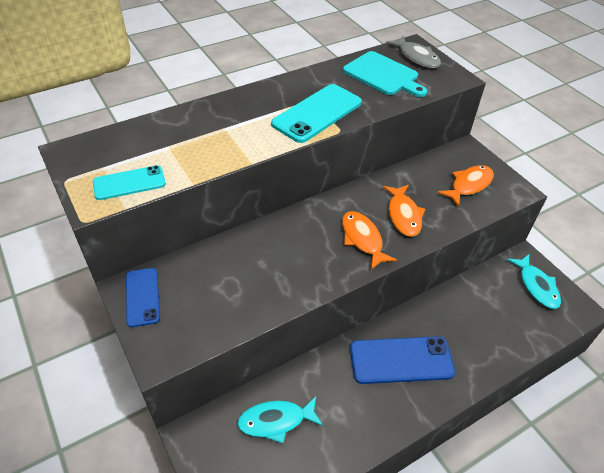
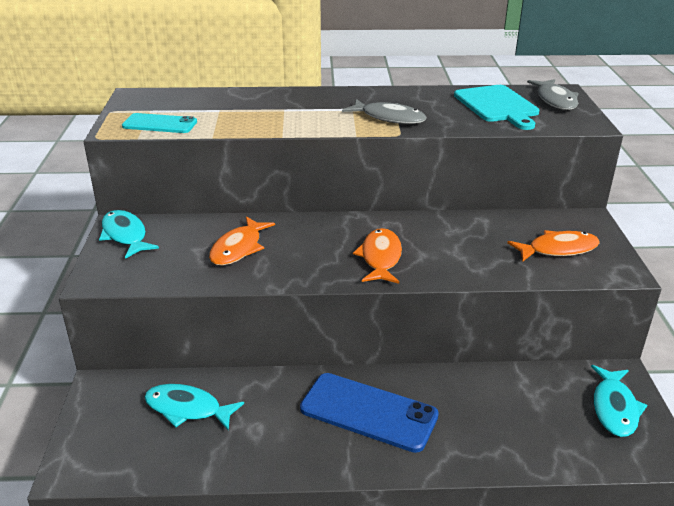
camera: 30 degrees right, 15 degrees down
(142, 297) = (125, 235): blue phone -> turquoise fish
(317, 113) = (389, 118): turquoise phone -> grey fish
(403, 215) = (448, 252): orange fish -> orange fish (238, 248)

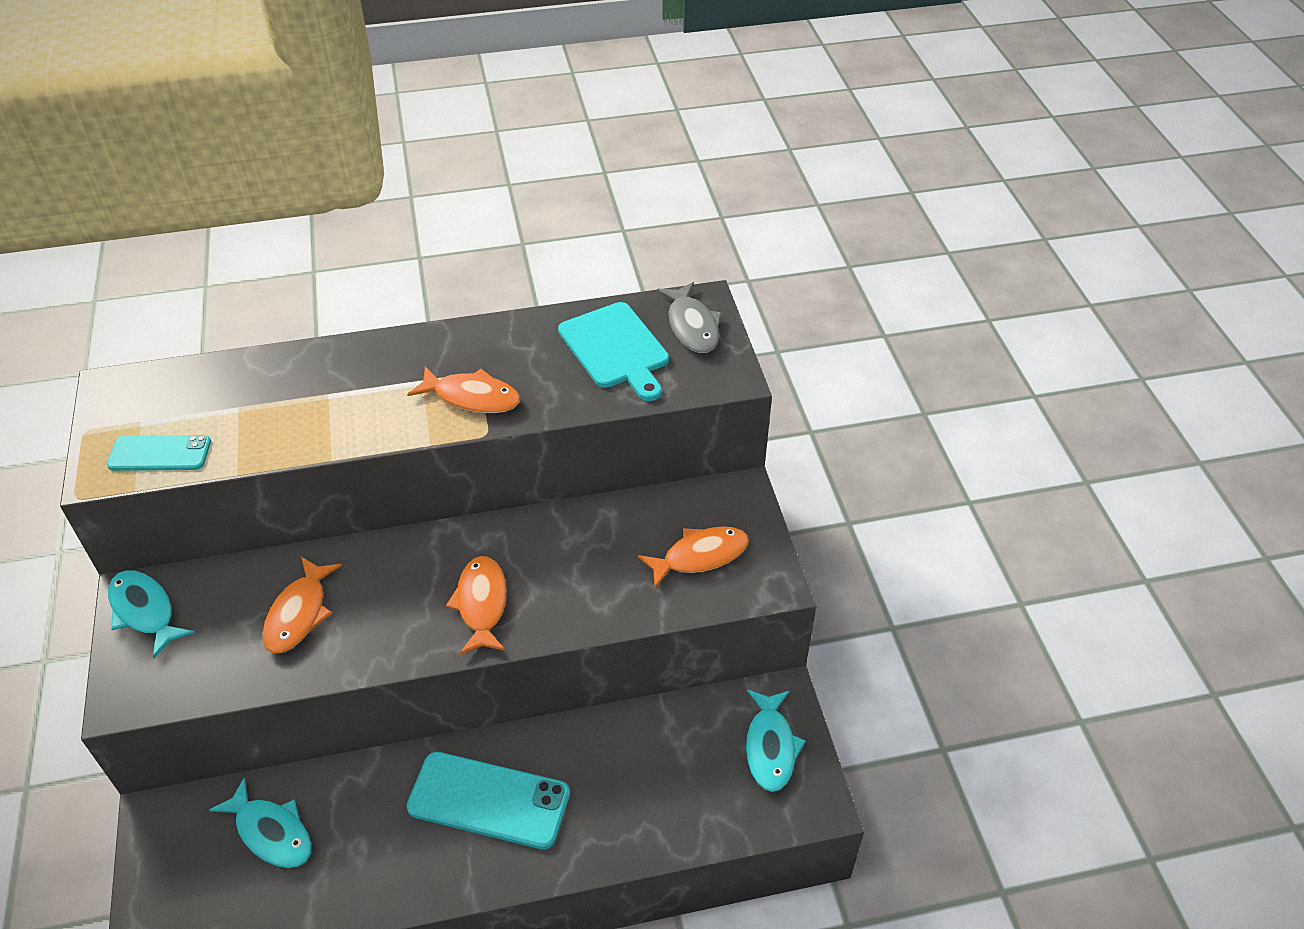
camera: 10 degrees left, 15 degrees up
(187, 409) = (271, 832): turquoise fish -> turquoise fish turned 150 degrees counterclockwise
(368, 412) = (489, 800): blue phone -> turquoise phone
(389, 118) = (472, 397): grey fish -> orange fish

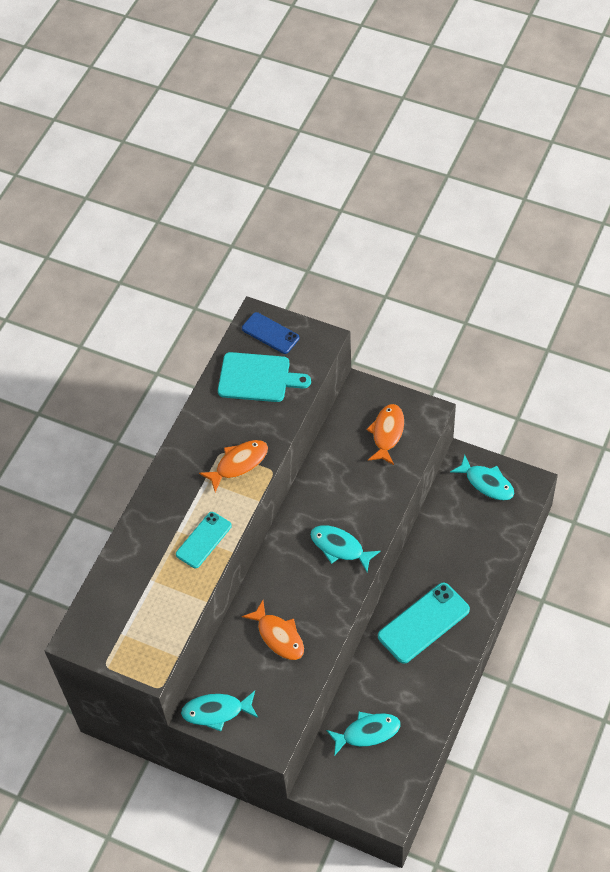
camera: 50 degrees left, 10 degrees up
(160, 453) = (157, 633): turquoise phone -> turquoise phone (203, 540)
(481, 604) = (340, 547): orange fish -> turquoise fish
(692, 326) = (270, 333): grey fish -> blue phone

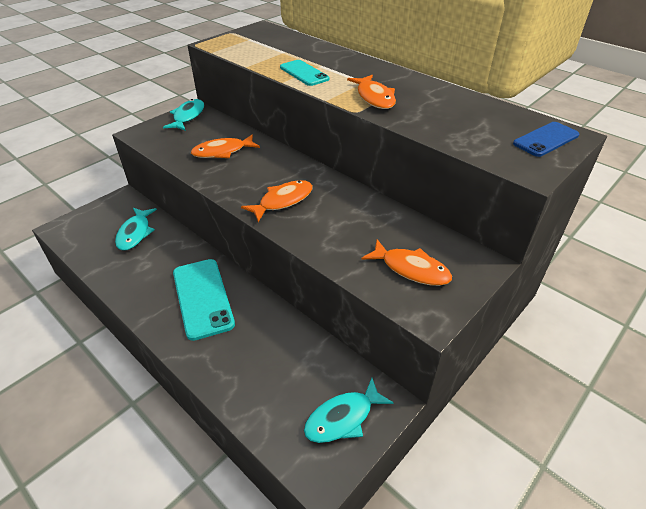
camera: 105 degrees right, 15 degrees down
(258, 378) = (480, 122): turquoise cutting board -> none
(340, 547) = (283, 201): turquoise fish -> orange fish

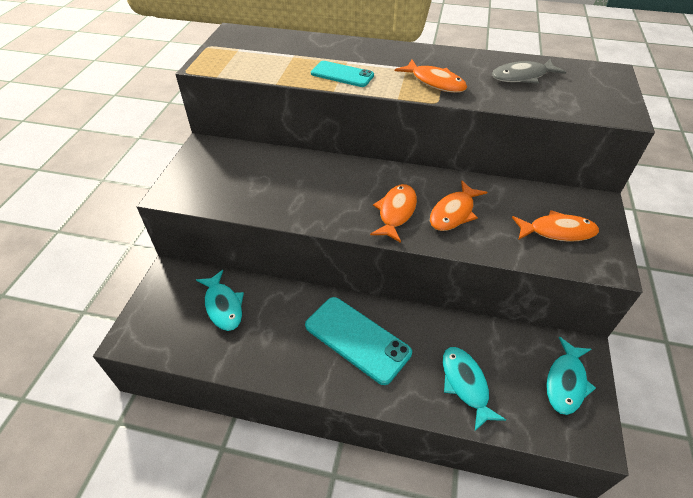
camera: 30 degrees left, 5 degrees up
(188, 116) = (204, 156): turquoise fish -> turquoise fish (465, 384)
(222, 152) = (284, 183): orange fish -> orange fish (453, 213)
(465, 114) = (522, 77): none -> grey fish
(546, 139) = (601, 81): blue phone -> none

